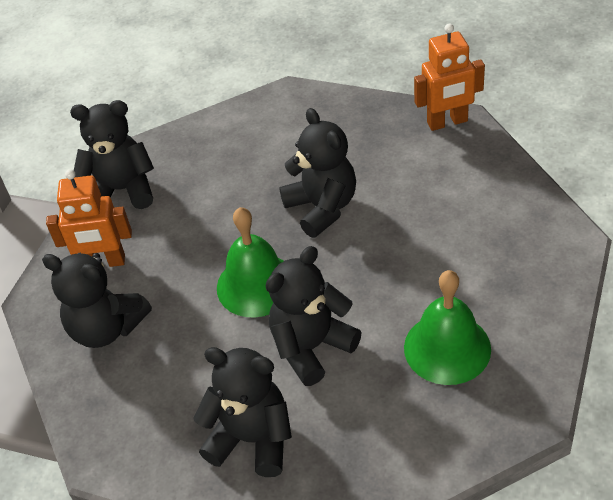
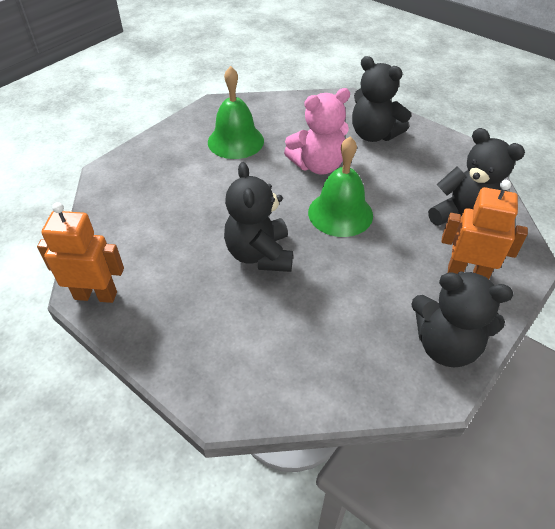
camera: 165 degrees left, 0 degrees up
(311, 347) = (318, 165): black teddy bear -> pink teddy bear

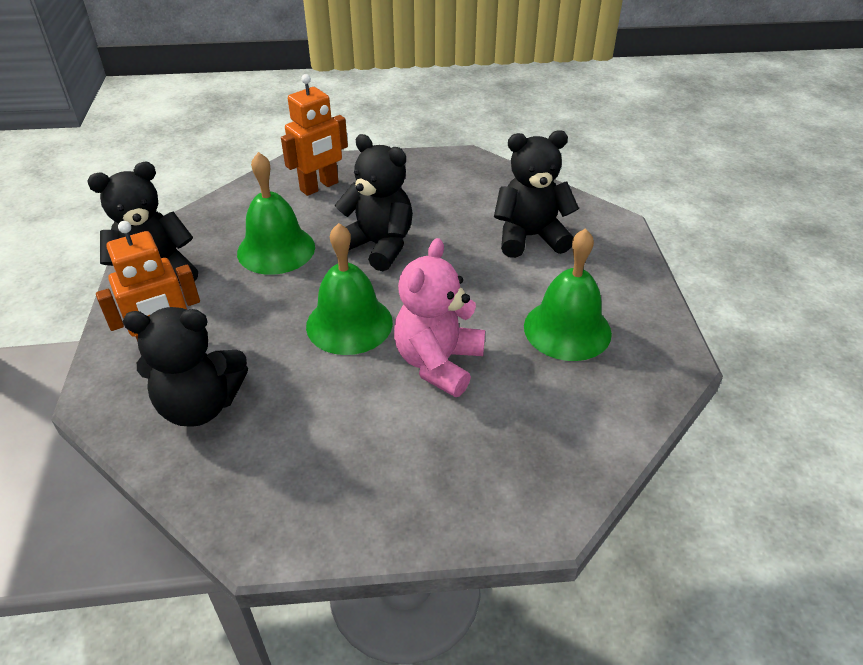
camera: 135 degrees right, 5 degrees down
(96, 295) = (454, 161): orange robot -> orange robot (319, 187)
(333, 304) = (276, 249): none -> green bell
(374, 134) = (426, 464): black teddy bear -> black teddy bear (530, 237)

